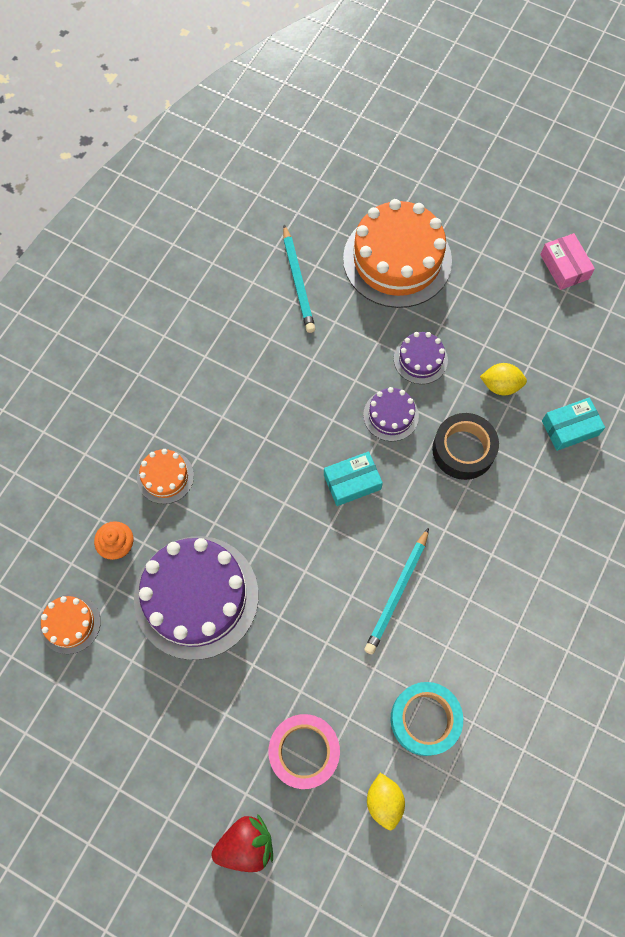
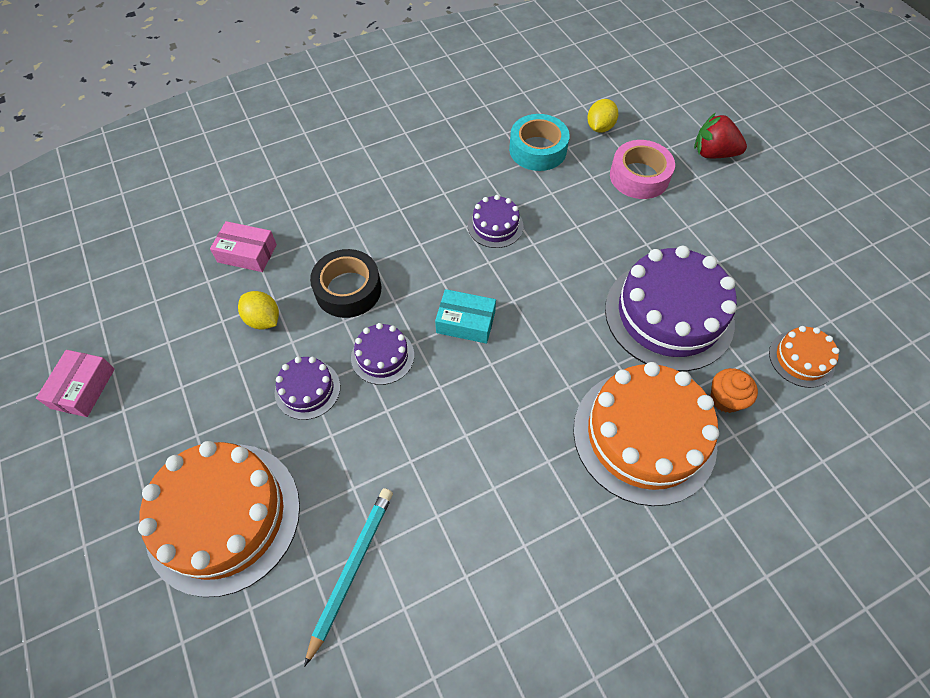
camera: 145 degrees left, 10 degrees down
(165, 477) = (644, 435): orange cake -> orange cake, size x2.09
(397, 593) = (495, 226): turquoise pencil -> purple cake
(570, 428) = (247, 253): turquoise box -> pink box

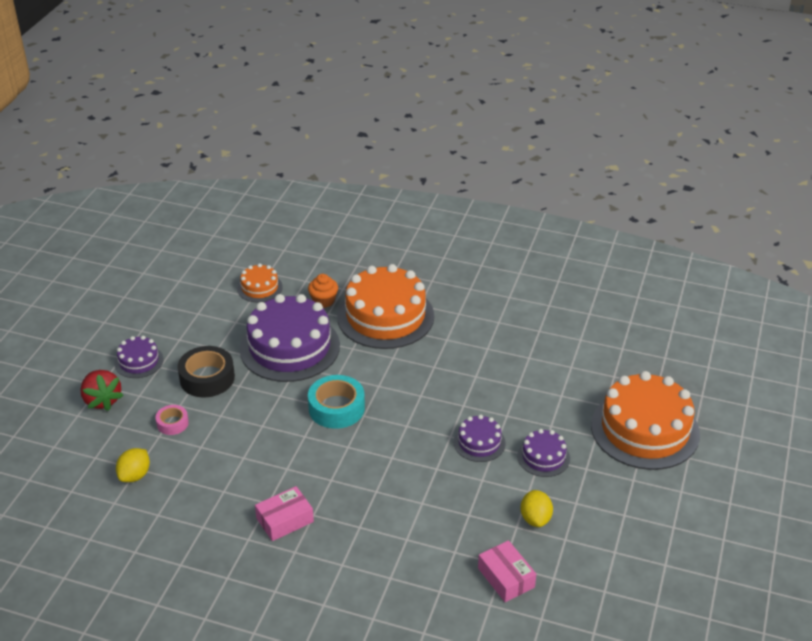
camera: 135 degrees left, 20 degrees down
(83, 388) = (694, 560): pink box -> pink box (285, 520)
(348, 289) = (459, 497): black tape -> black tape (207, 378)
(352, 569) = (592, 367): turquoise pencil -> none
(465, 322) = (407, 424): turquoise box -> none
(495, 226) = (311, 465): purple cake -> purple cake (139, 361)
(537, 150) = (203, 494): turquoise tape -> turquoise tape (336, 408)
(600, 127) = (135, 475): yellow lemon -> yellow lemon turned 45 degrees counterclockwise
(639, 176) = (172, 423): pink tape -> pink tape, size x0.55

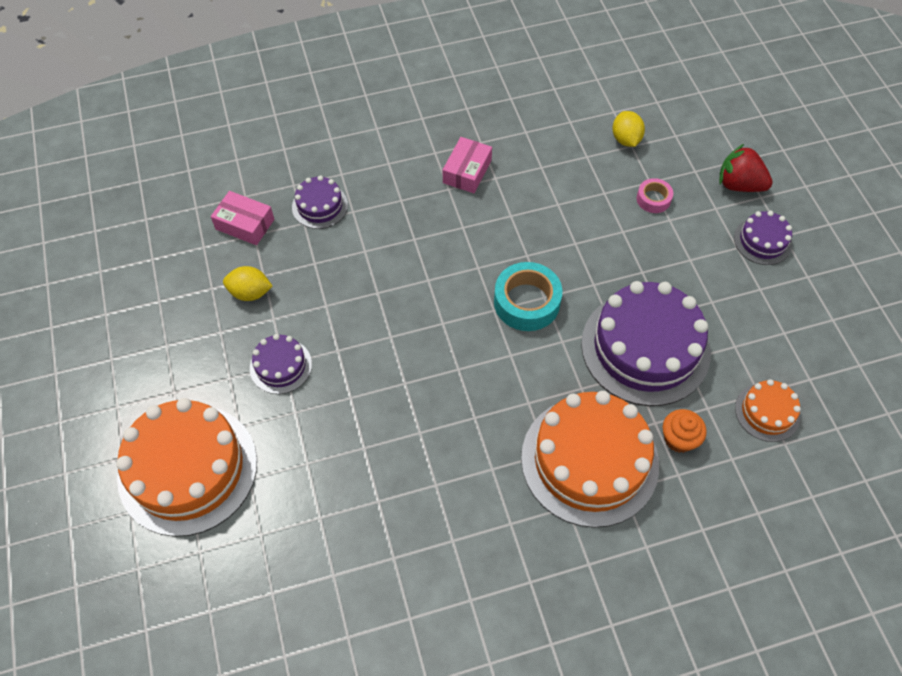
camera: 145 degrees right, 20 degrees up
(207, 378) = (680, 261): black tape -> none
(479, 442) = (356, 345): purple cake -> purple cake (320, 206)
(535, 518) = (250, 293): yellow lemon -> yellow lemon turned 45 degrees counterclockwise

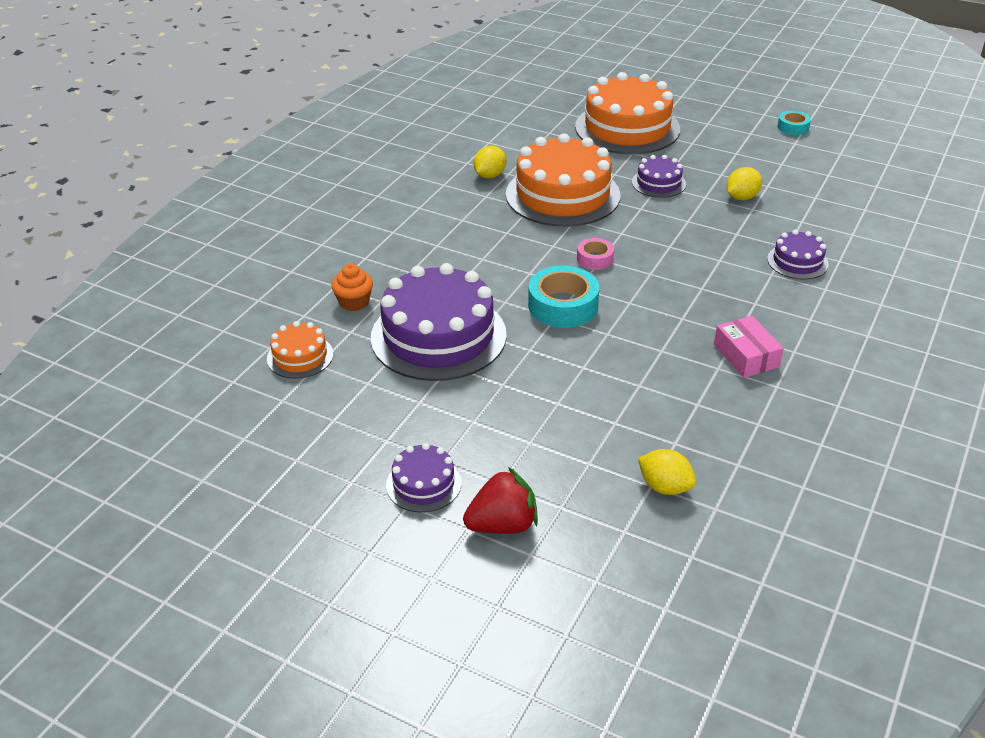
camera: 135 degrees right, 20 degrees down
(69, 332) = (793, 127): none -> turquoise tape
(245, 224) = (818, 221): pink box -> none
(398, 513) = (490, 175): none -> yellow lemon
(589, 460) = (404, 257): orange cake -> orange cake (562, 195)
(653, 199) = (566, 448): pink tape -> pink tape (595, 258)

